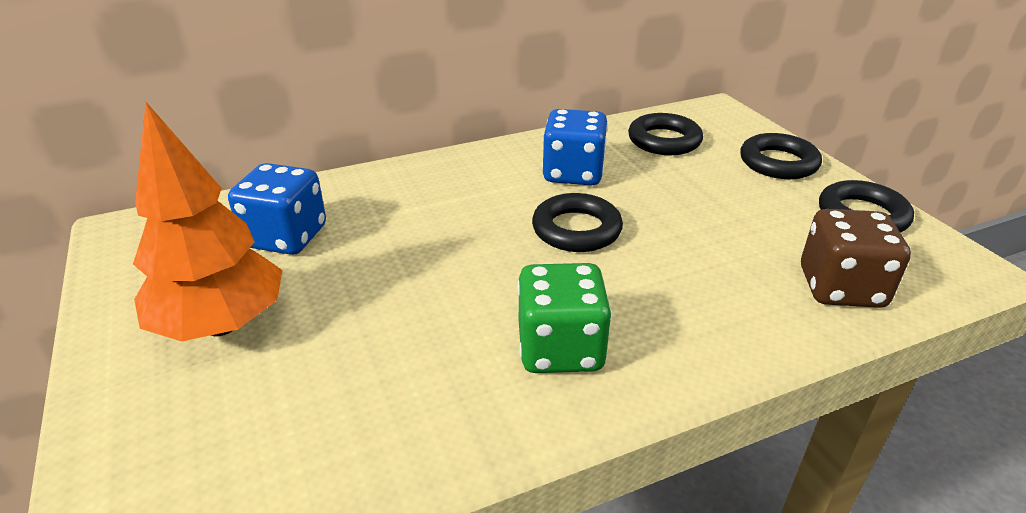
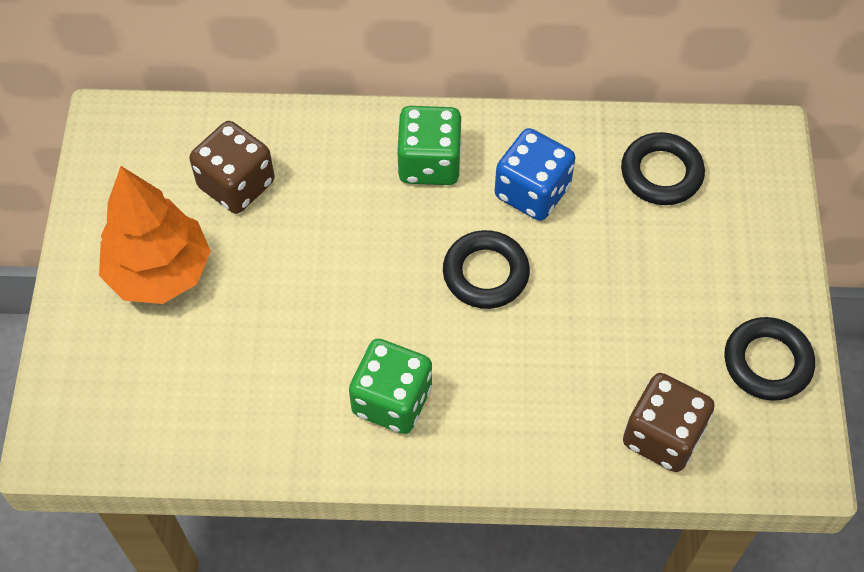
camera: 25 degrees right, 25 degrees up
(286, 237) = (236, 184): blue dice -> brown dice
(470, 179) = (429, 163): none -> green dice
(778, 163) = (753, 256): black ring -> none

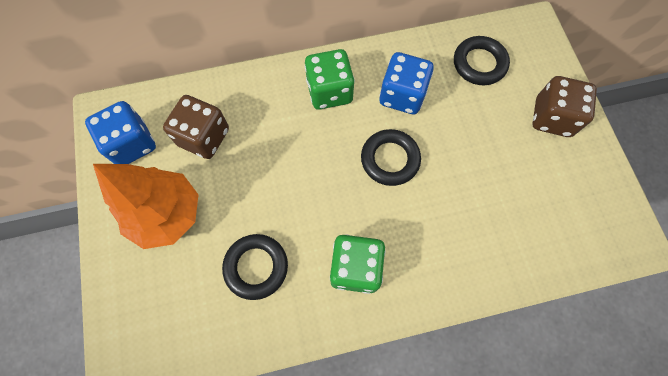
camera: 15 degrees left, 10 degrees up
(137, 171) = (132, 144): none -> blue dice
(662, 436) = (542, 245): brown dice -> brown dice (552, 118)
(767, 362) = (589, 175): black ring -> black ring (256, 267)

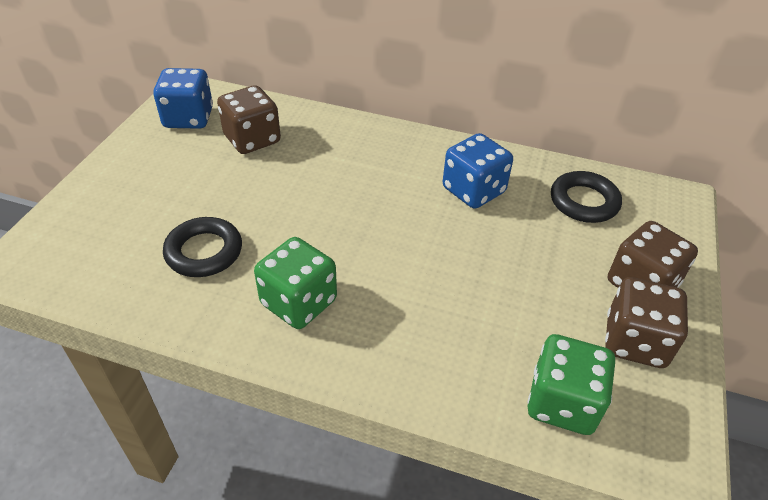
camera: 30 degrees right, 25 degrees down
(167, 214) = (167, 176): orange tree -> none
(329, 92) = (399, 157): green dice -> green dice (562, 402)
(390, 159) = (415, 233): black ring -> none
(572, 168) = (635, 341): none -> brown dice

